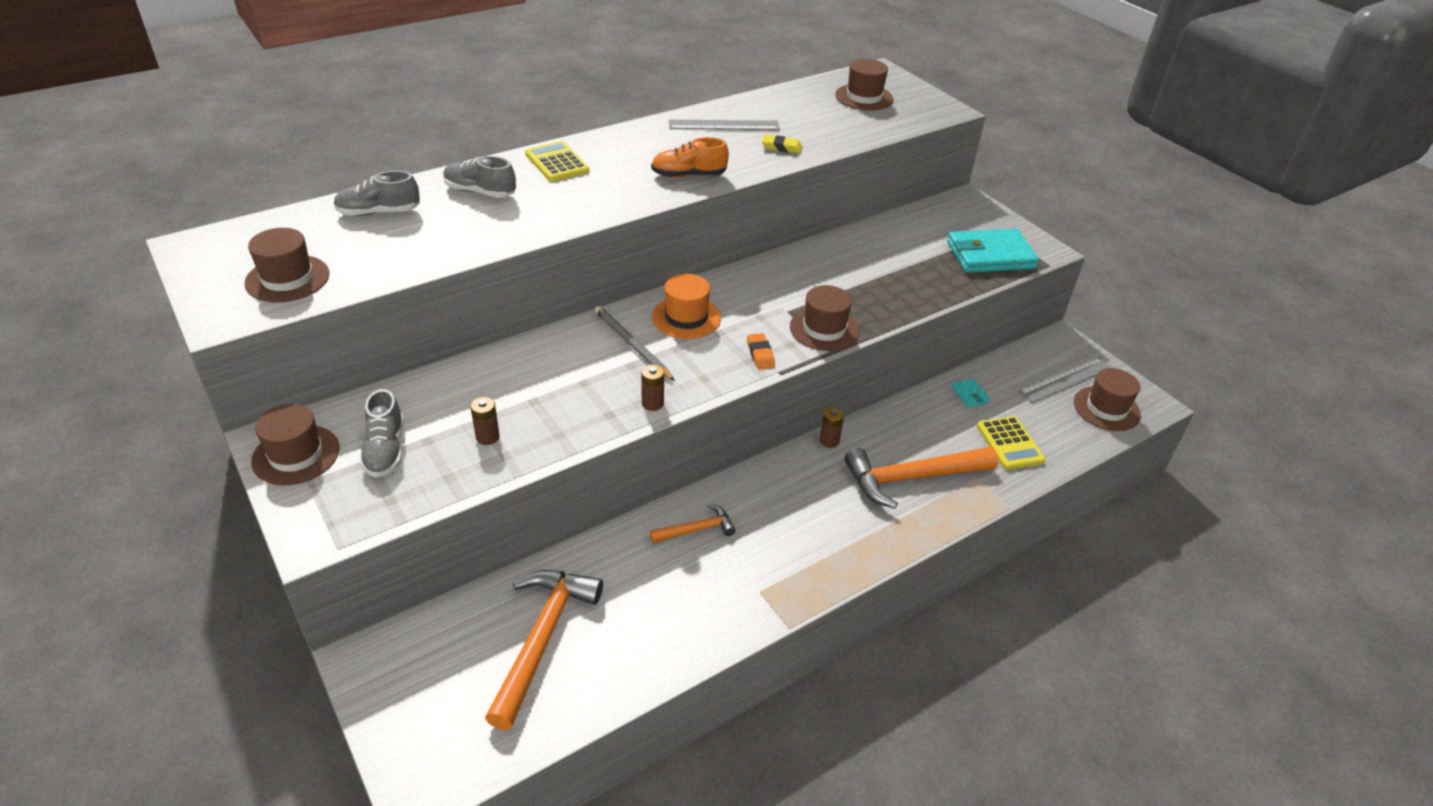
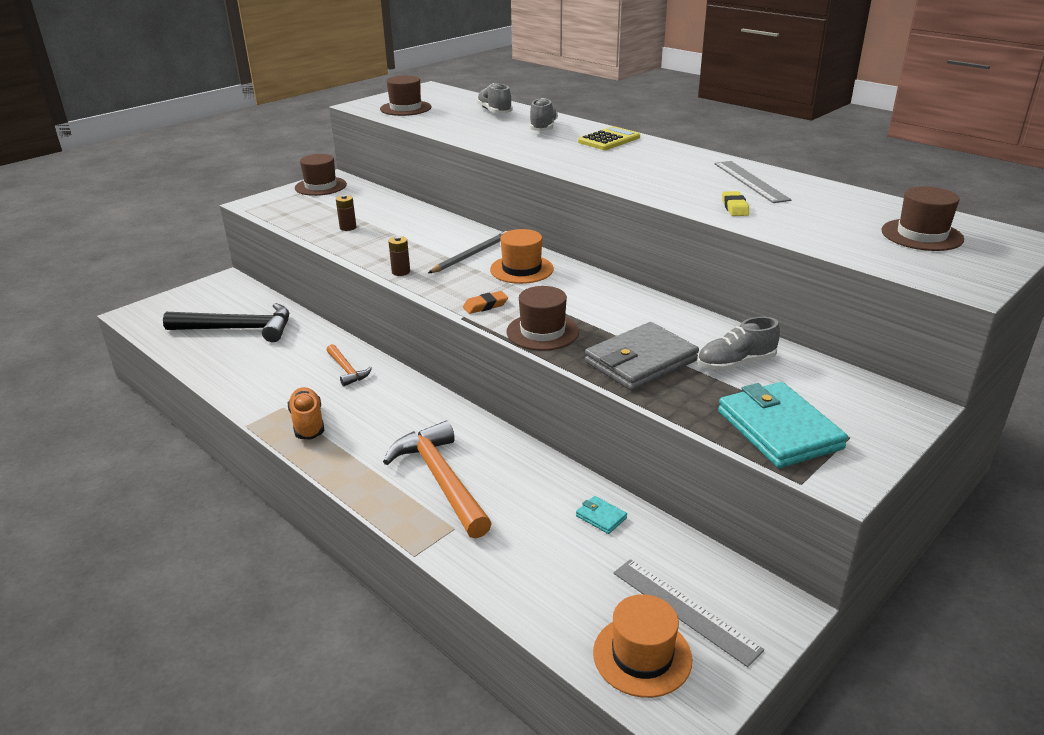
camera: 80 degrees right, 10 degrees down
(385, 450) = (329, 205): grey shoe -> grey shoe (736, 363)
(542, 638) = (238, 329): orange hammer -> black hammer
(689, 175) = (635, 179): orange shoe -> orange shoe (308, 423)
(829, 441) = (478, 423): brown battery -> none
(888, 289) = (640, 361): none -> grey wallet
(970, 395) = (601, 517): turquoise wallet -> turquoise wallet turned 75 degrees clockwise
(1009, 443) = (524, 553): yellow calculator -> none
(1106, 408) = (642, 655): brown hat -> orange hat

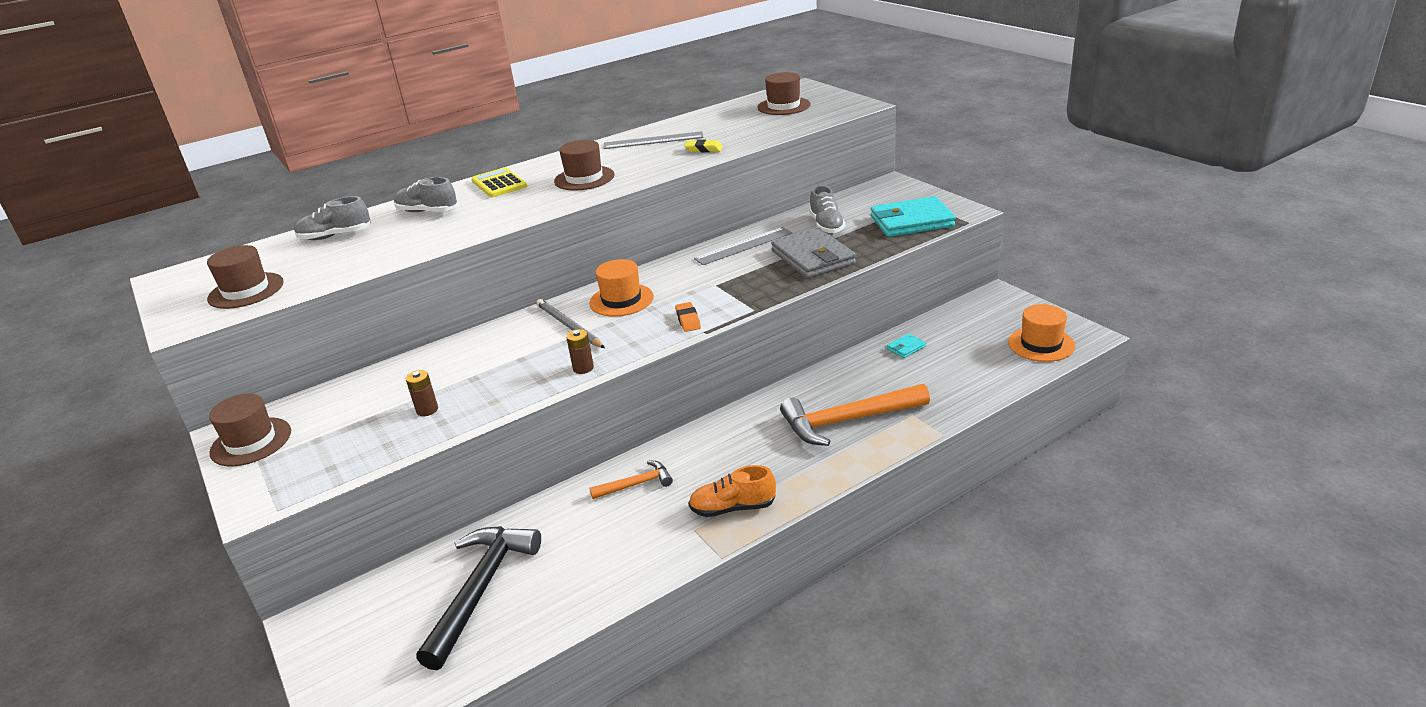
camera: 75 degrees left, 0 degrees up
(542, 332) = (750, 294): brown hat -> brown hat (584, 178)
(684, 610) = (1000, 325): grey ruler -> grey ruler (744, 246)

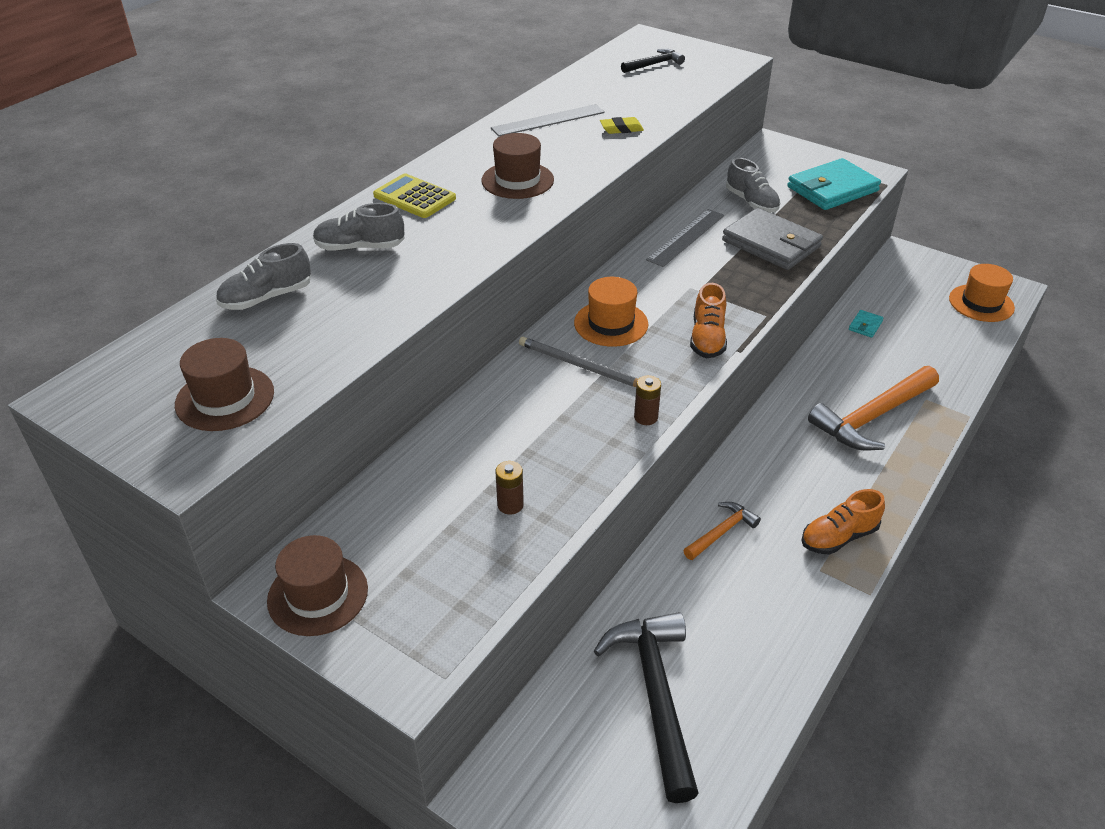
camera: 25 degrees left, 10 degrees up
(688, 320) = (707, 338): orange eraser -> orange shoe
(783, 106) = (654, 64): brown hat -> black hammer

